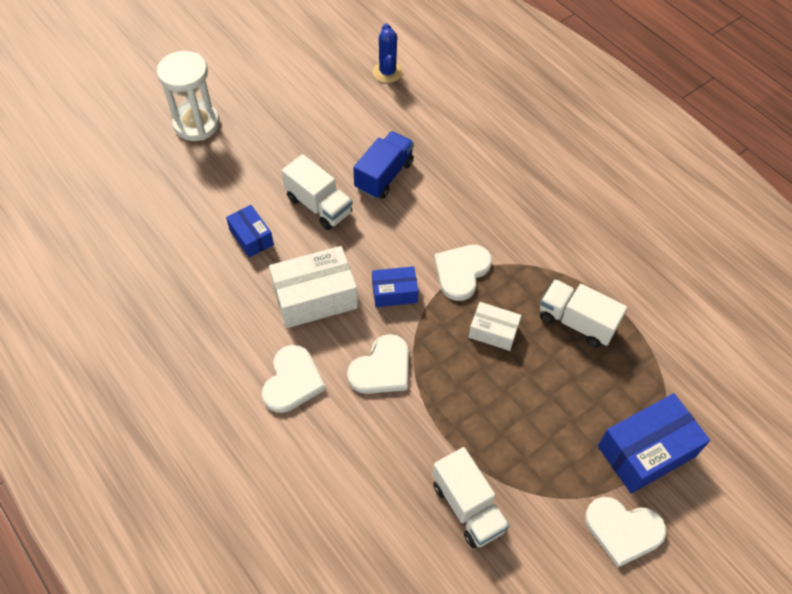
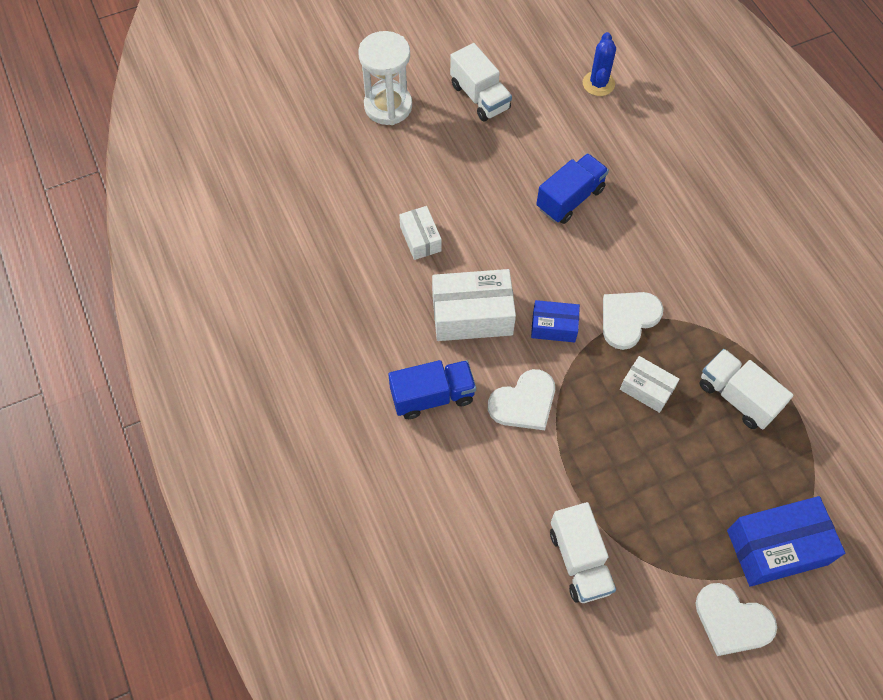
camera: 15 degrees right, 5 degrees up
(251, 237) = (420, 239): blue box -> white box
(292, 381) = (432, 396): white heart -> blue truck
(319, 205) = (495, 218): white truck -> white truck (480, 97)

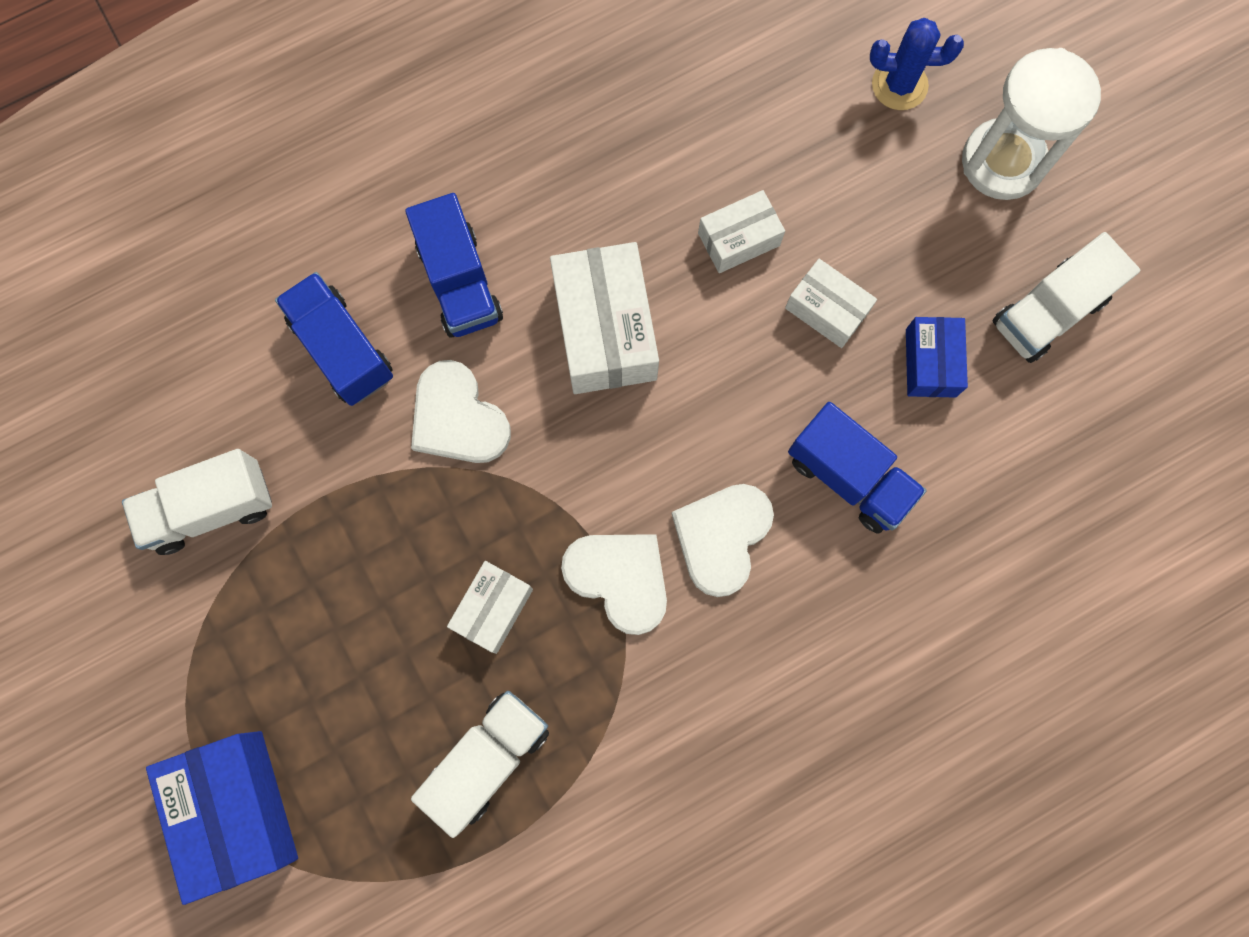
camera: 85 degrees right, 15 degrees up
(469, 199) = (826, 310): none -> white box
(472, 471) = (342, 349): none -> blue truck
(554, 327) = (594, 458): blue box -> blue box (930, 363)
(598, 84) = (1116, 521): blue cactus -> blue cactus (899, 85)
(732, 621) = (123, 733): white heart -> white heart (722, 537)

